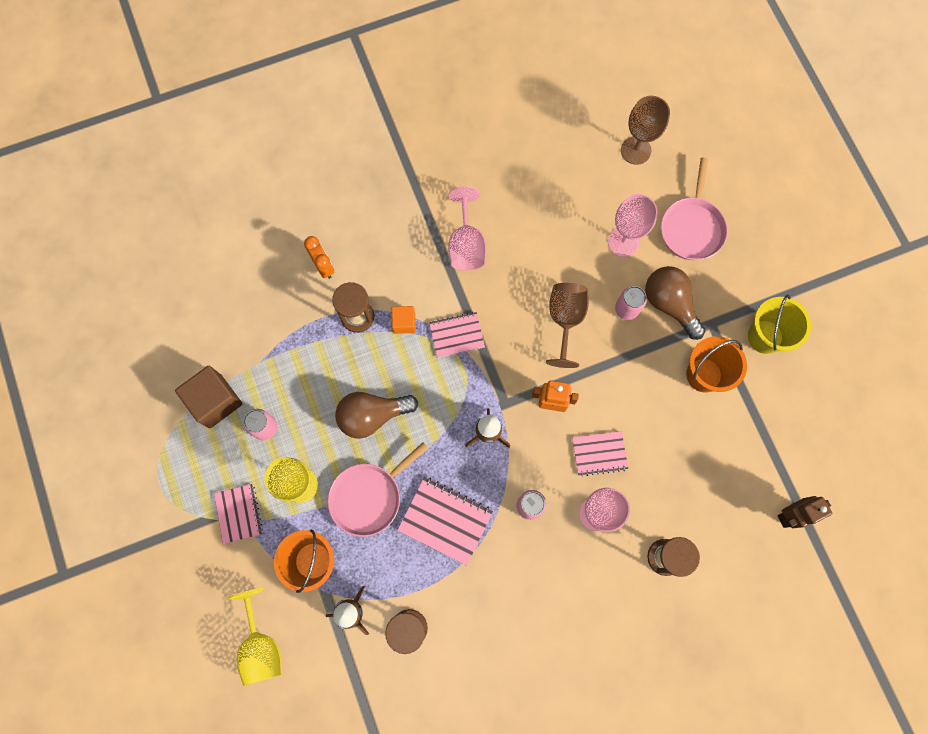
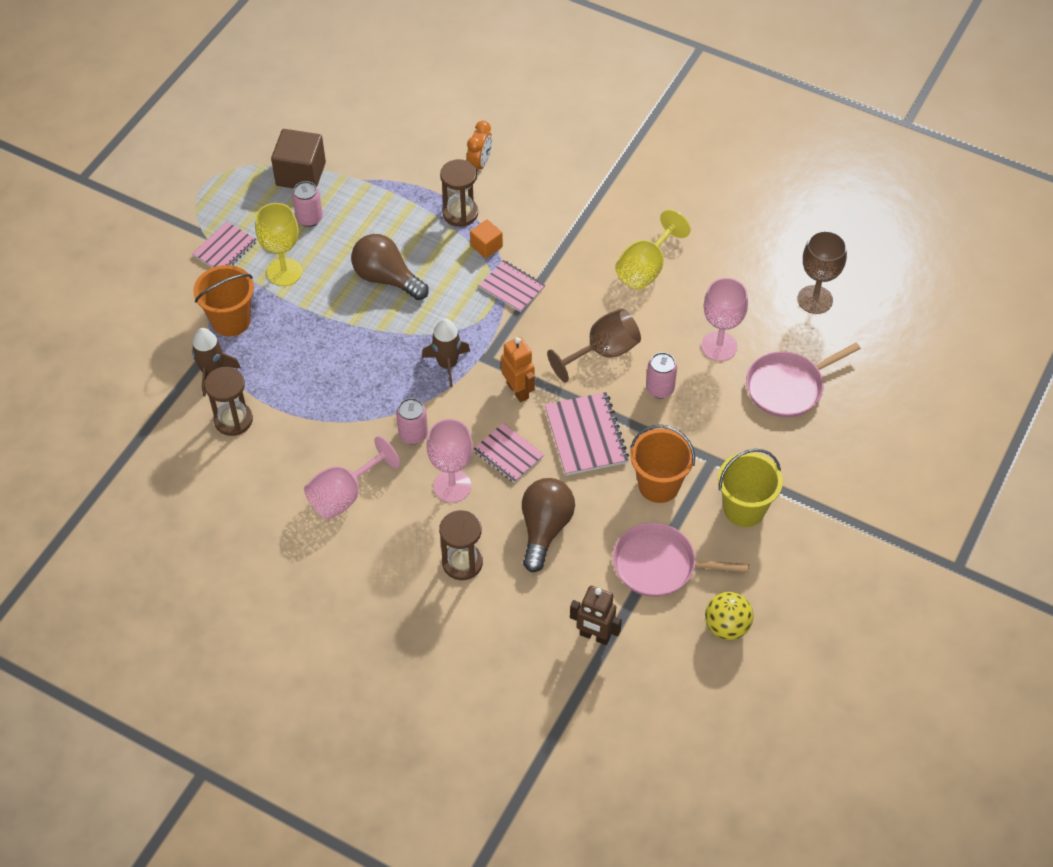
camera: 50 degrees right, 20 degrees down
(261, 646) = (133, 334): yellow goblet -> yellow goblet (646, 268)
(368, 497) = (316, 321): pink pan -> pink pan (659, 565)
(445, 520) = (345, 385): pink notebook -> pink notebook (586, 435)
(466, 245) = (598, 241): pink goblet -> pink goblet (344, 495)
(669, 304) = (697, 417): brown light bulb -> brown light bulb (544, 529)
(845, 423) = (726, 627): none -> yellow ball

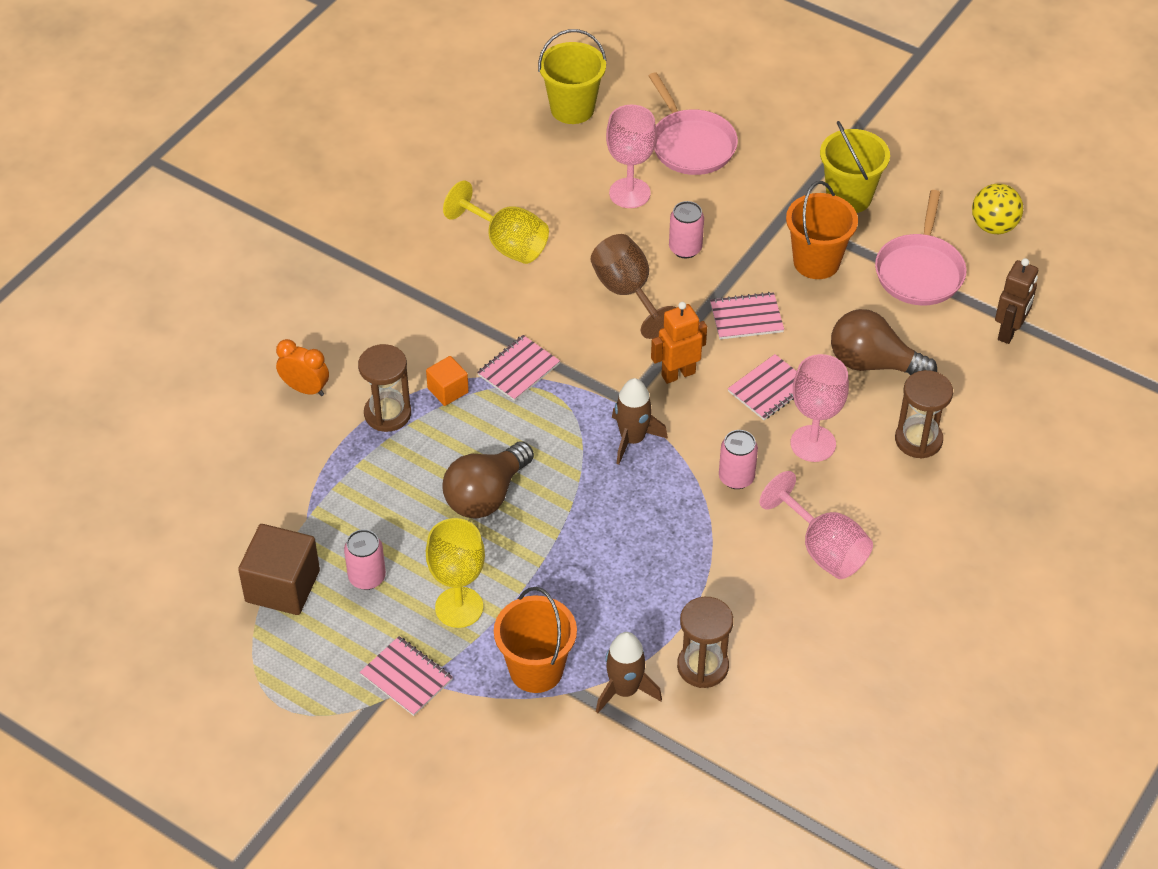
camera: 85 degrees left, 5 degrees down
(586, 435) = (746, 317): pink notebook -> pink notebook, size x0.66
(815, 300) = (572, 109): brown goblet -> yellow bucket

